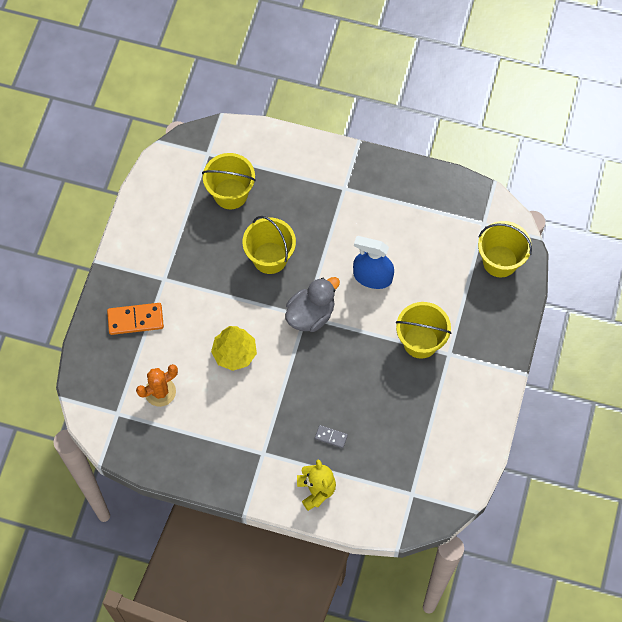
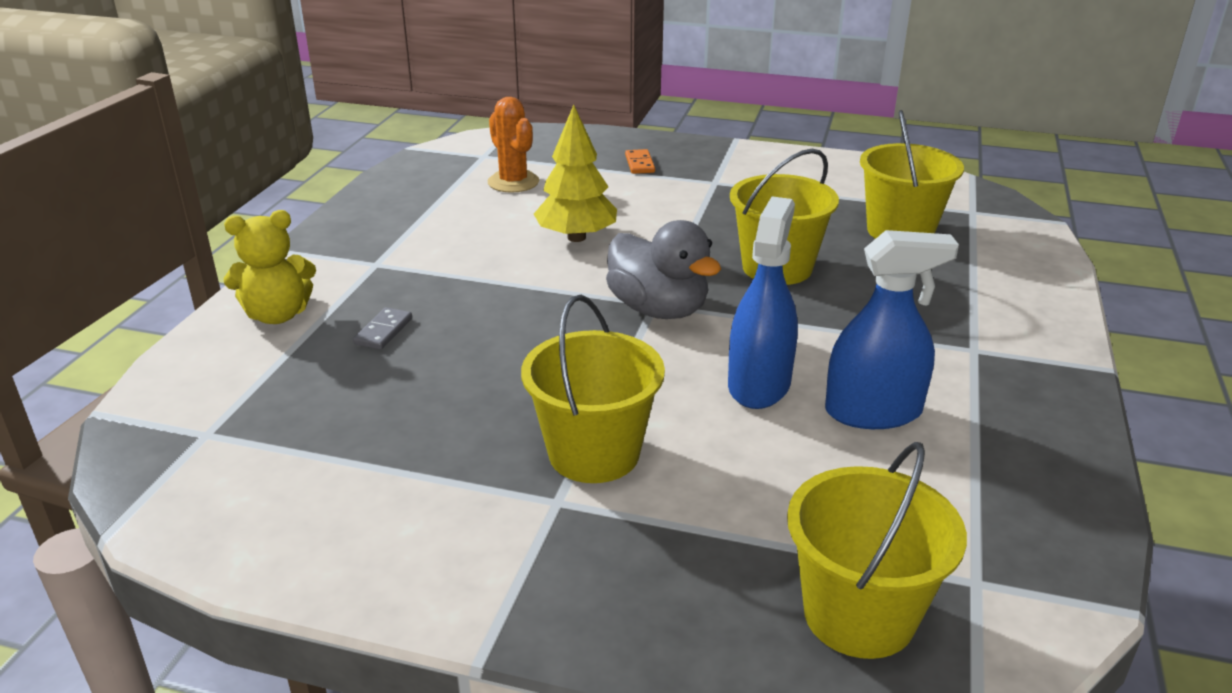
camera: 90 degrees right, 35 degrees down
(135, 319) = (640, 164): orange domino -> orange domino, size x0.54
(391, 236) = (873, 412): none -> blue spray bottle

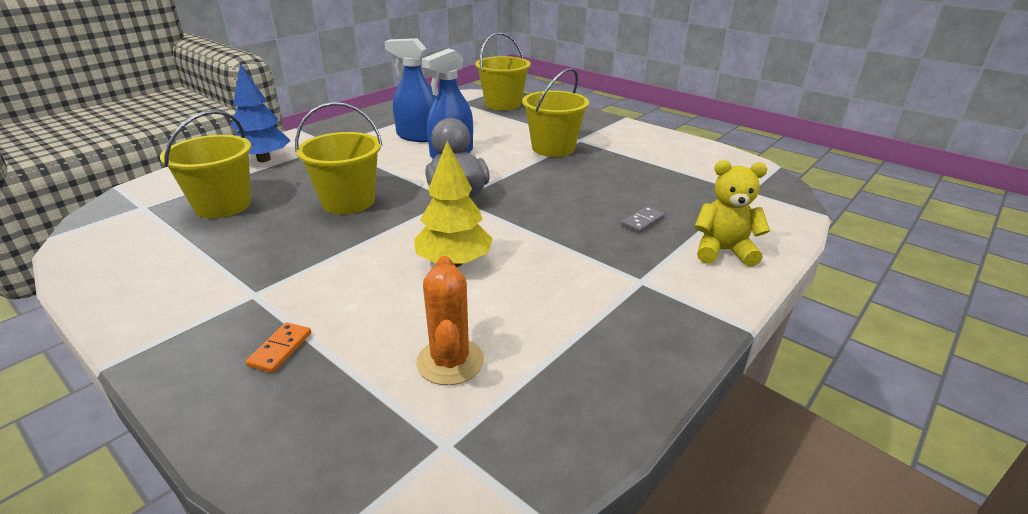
camera: 155 degrees left, 0 degrees up
(1000, 295) = (264, 159): none -> blue tree

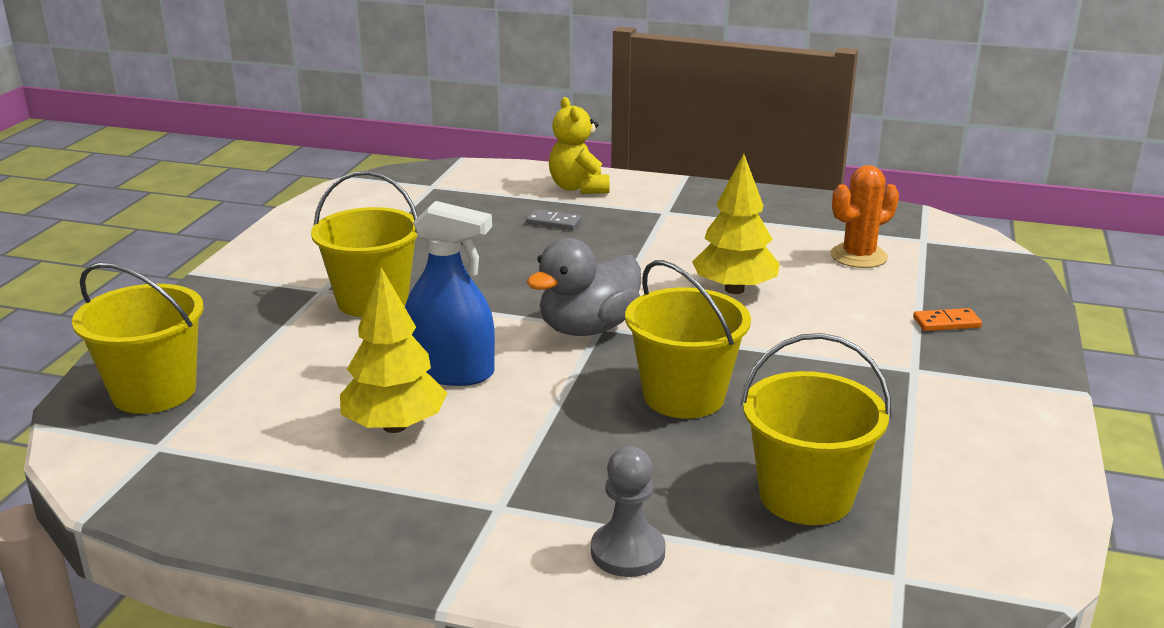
camera: 115 degrees left, 5 degrees down
(264, 159) = (628, 552): blue tree -> grey pawn
(418, 136) = (395, 426): blue spray bottle -> yellow tree

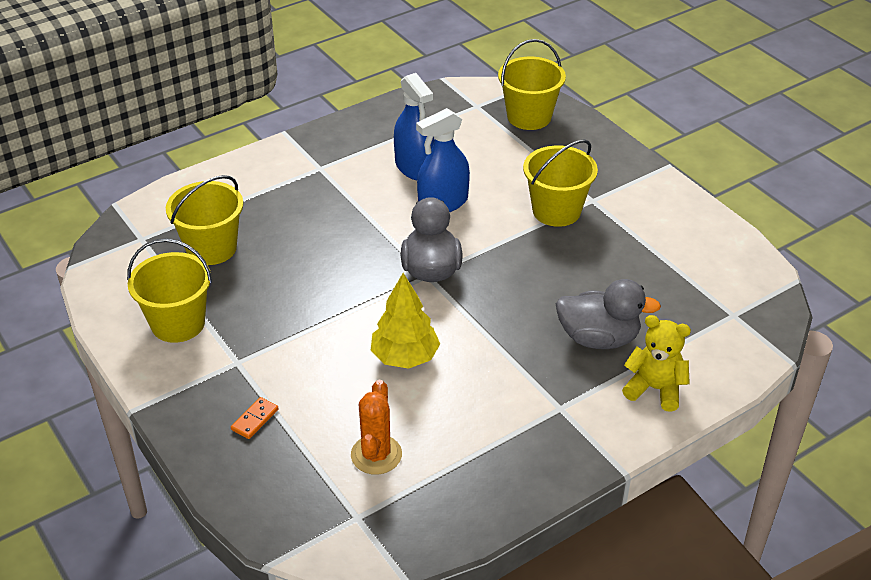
camera: 130 degrees right, 15 degrees up
(395, 426) = (414, 167): yellow tree -> blue spray bottle
(553, 222) = (598, 338): grey domino -> grey duck
(628, 552) = (250, 183): grey pawn -> none
(684, 396) = (325, 262): yellow bucket -> yellow bucket (178, 323)

